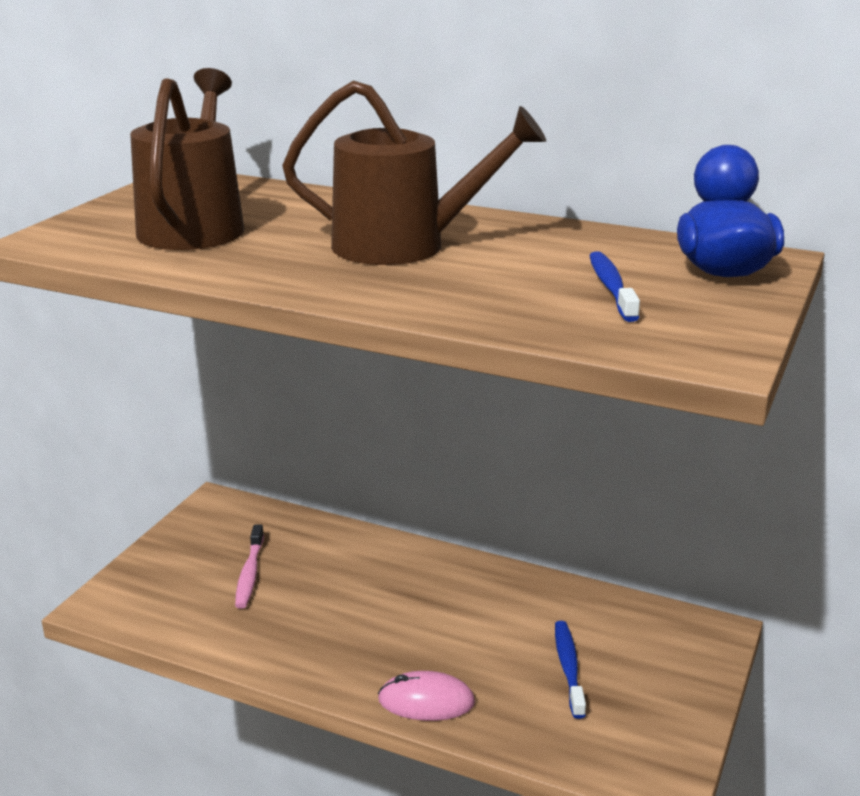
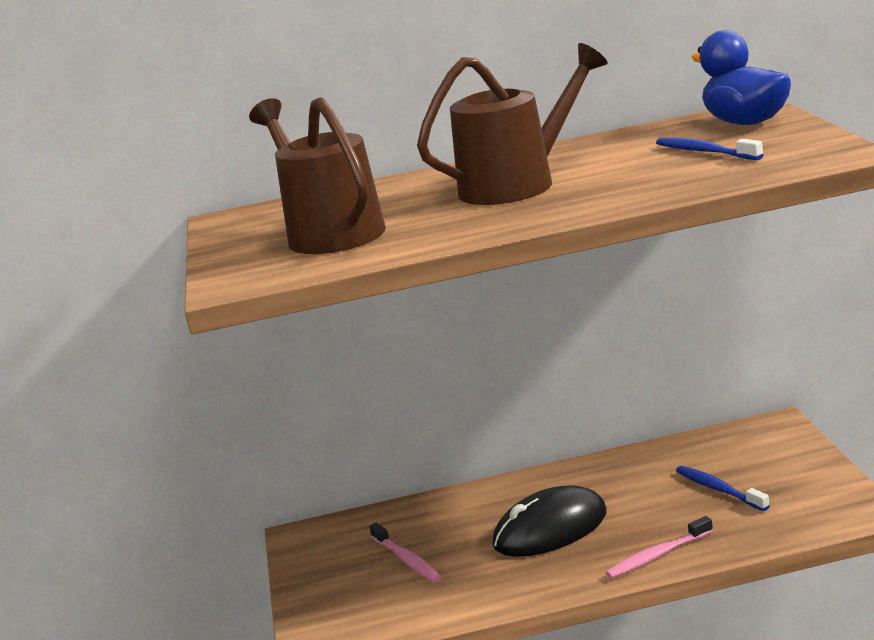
camera: 30 degrees left, 5 degrees down
(383, 615) = (550, 529): none -> black mouse
(426, 701) = (657, 556): pink mouse -> pink toothbrush

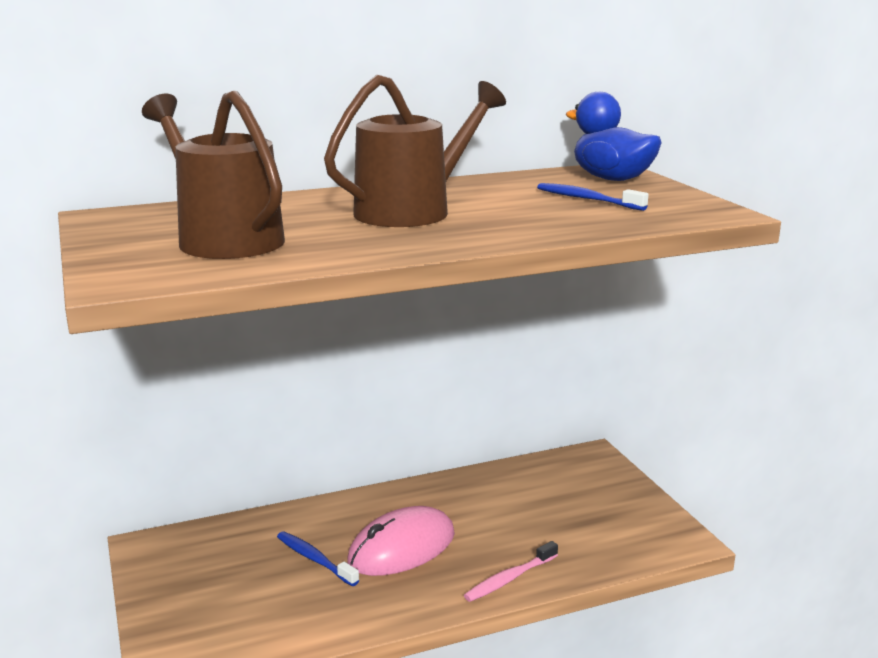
camera: 15 degrees left, 0 degrees up
(407, 560) = (261, 576): pink toothbrush -> none
(550, 529) = (402, 548): black mouse -> pink mouse
(719, 489) = (554, 514): blue toothbrush -> blue toothbrush (315, 559)

